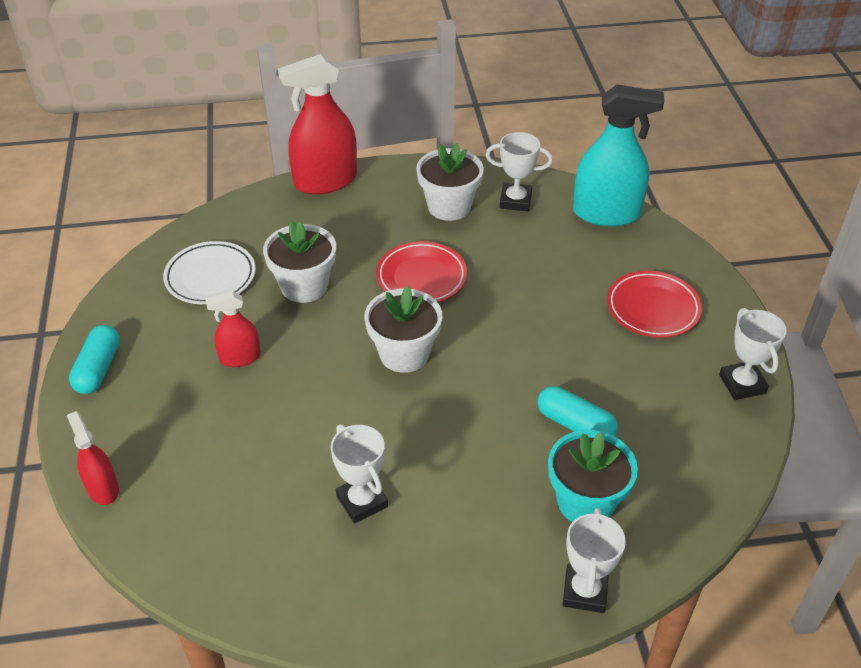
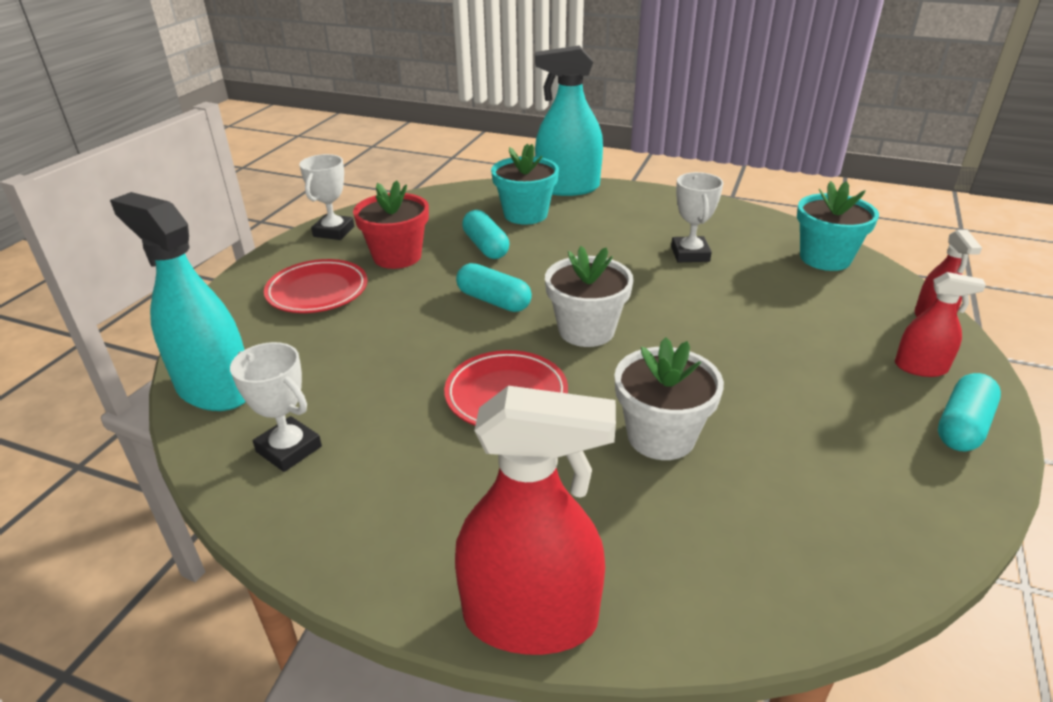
camera: 150 degrees left, 10 degrees down
(210, 277) = (796, 499): white plate -> none
(211, 557) = (825, 258): none -> turquoise flower pot
(240, 358) = (772, 382): red spray bottle -> red spray bottle (920, 367)
(449, 206) = (381, 477): white flower pot -> none
(503, 356) = (493, 301): none -> turquoise capsule
(584, 591) = (568, 188): white trophy -> turquoise spray bottle
(640, 375) = (397, 256): none -> red flower pot

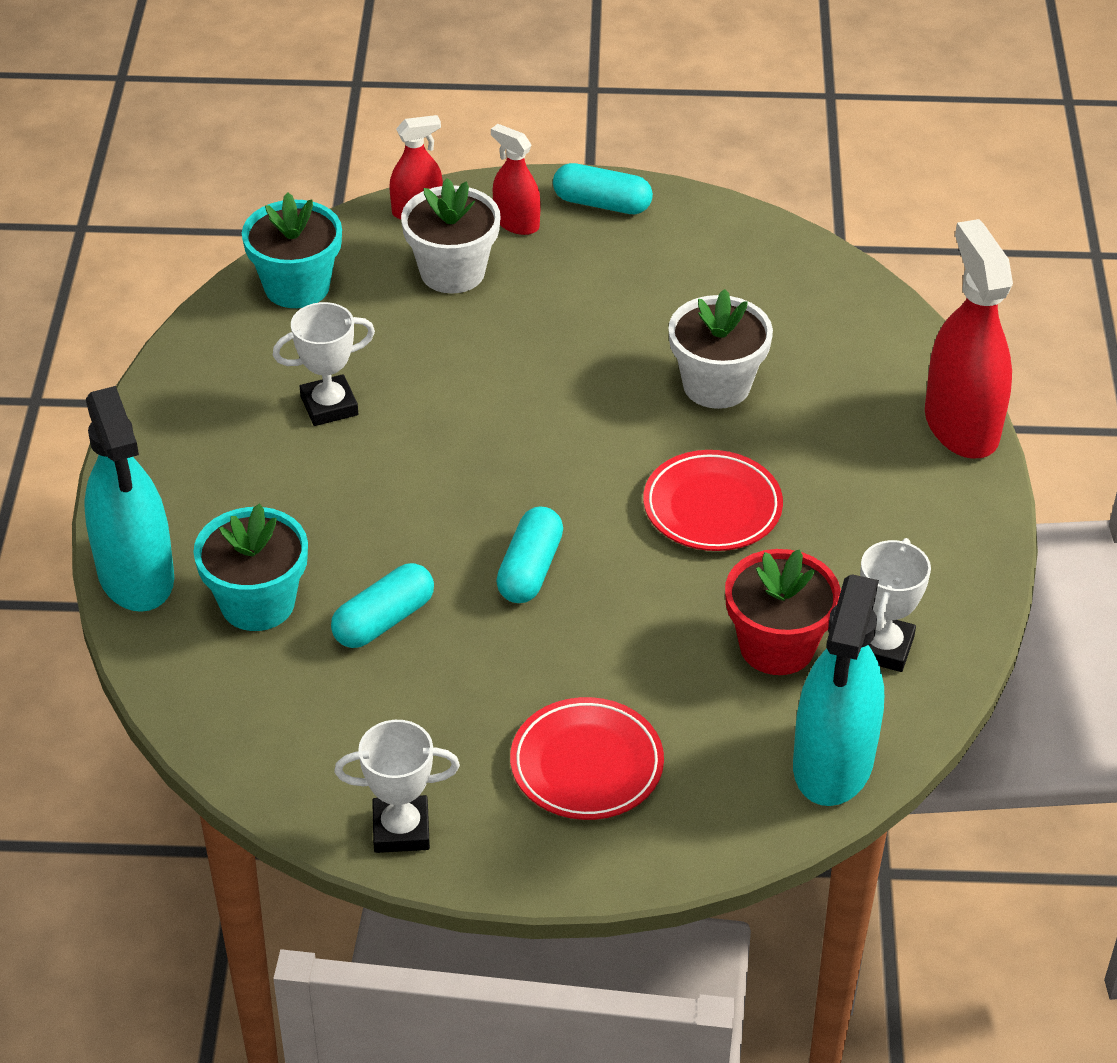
camera: 110 degrees left, 10 degrees up
(397, 256) = (452, 713): red flower pot -> red flower pot (777, 646)
(586, 330) = (559, 470): white flower pot -> white flower pot (452, 272)
(920, 367) = (516, 223): red spray bottle -> red spray bottle turned 45 degrees counterclockwise

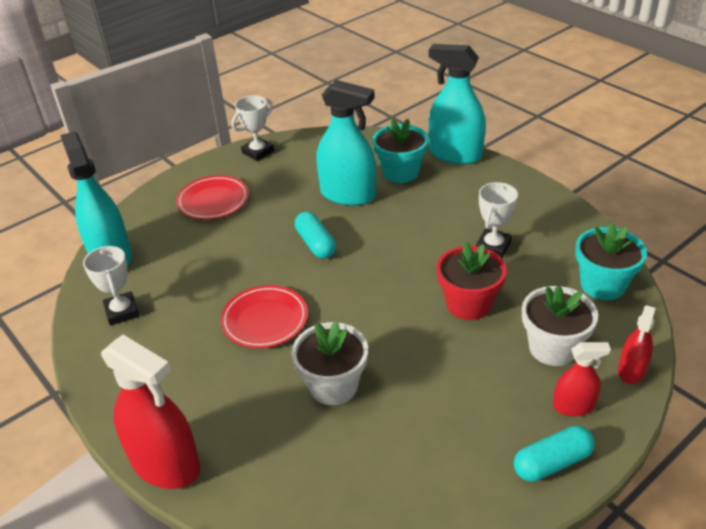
camera: 140 degrees right, 5 degrees down
(383, 620) = (348, 195): turquoise capsule -> turquoise spray bottle
(777, 646) = (174, 282): red flower pot -> red flower pot (468, 304)

